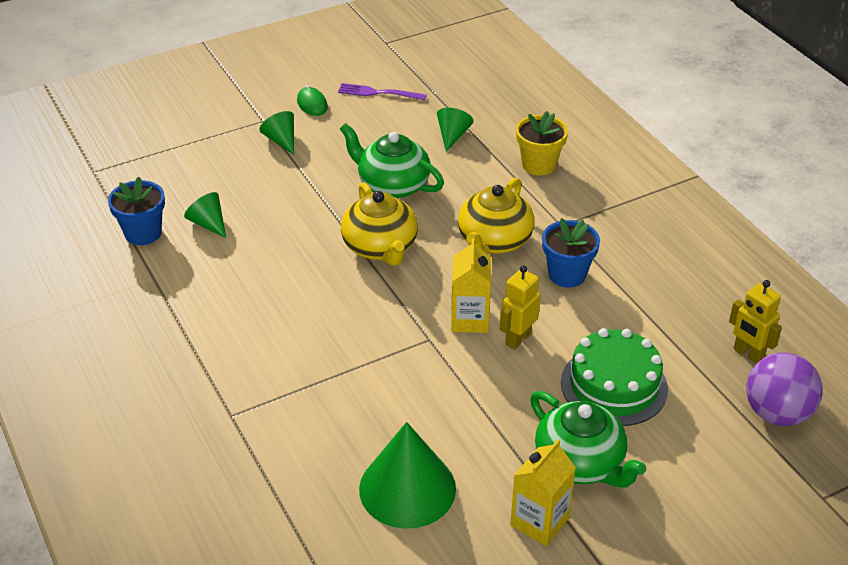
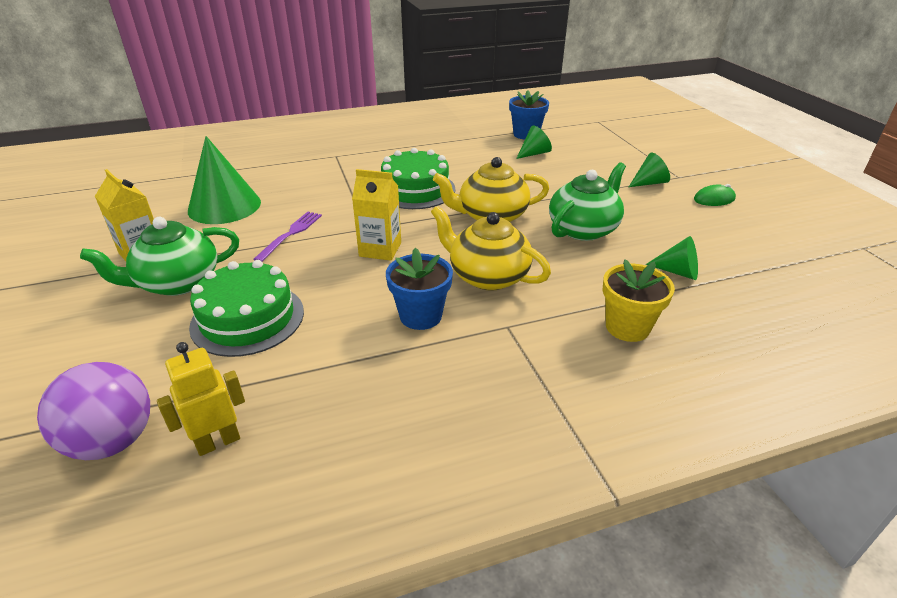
camera: 100 degrees right, 5 degrees down
(327, 315) = (415, 189): none -> green cake
(378, 93) = (749, 234): purple fork -> purple fork (290, 234)
(517, 339) = (342, 271): yellow robot -> none

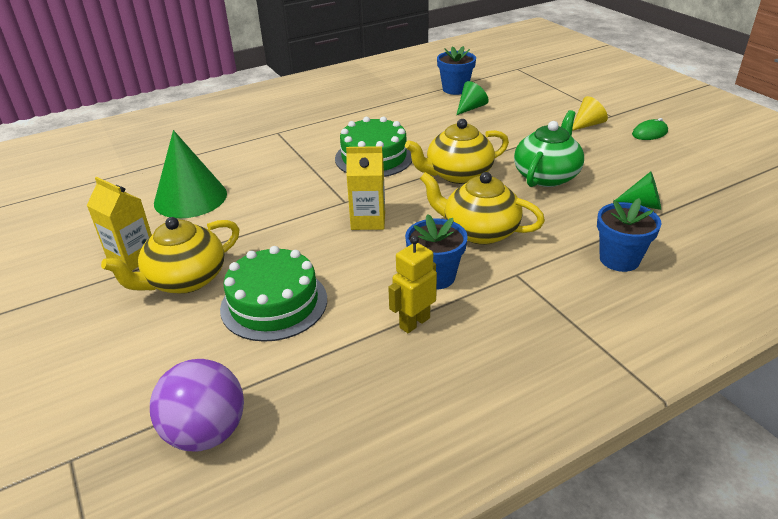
camera: 10 degrees left, 0 degrees up
(177, 282) = (185, 280): green teapot -> yellow teapot
(218, 442) = (306, 416): yellow robot -> yellow robot (414, 322)
(290, 234) = (273, 217): purple fork -> none
(627, 327) = (619, 259): yellow flower pot -> blue flower pot
(649, 183) = (587, 124): green cone -> yellow cone

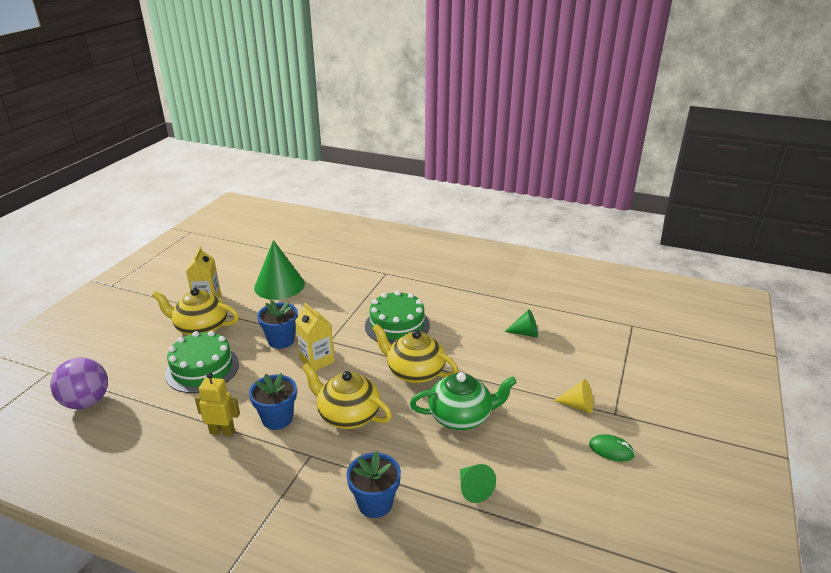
camera: 50 degrees right, 5 degrees down
(455, 89) = (546, 312): blue flower pot -> blue flower pot (281, 340)
(479, 231) = (348, 415): yellow teapot -> yellow teapot turned 45 degrees counterclockwise

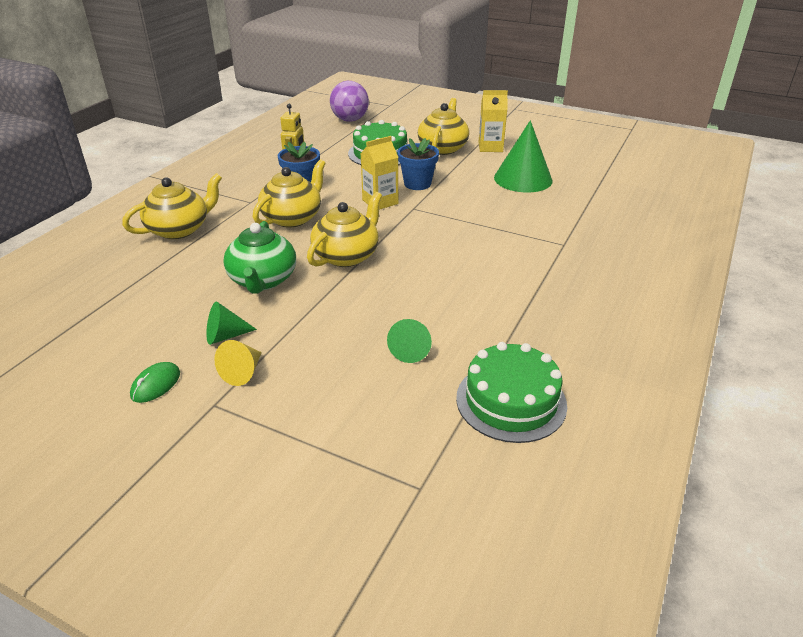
camera: 95 degrees right, 5 degrees up
(375, 503) = (179, 229): blue flower pot -> yellow teapot
(397, 325) = (439, 248): green cake -> green cake (511, 401)
(473, 489) = (162, 279): green cone -> green cone (225, 336)

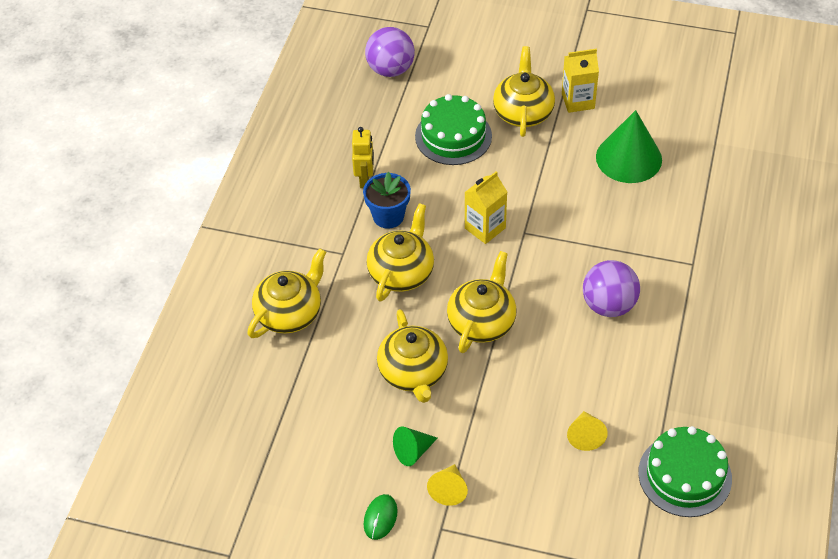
camera: 10 degrees left, 15 degrees up
(263, 280) = (413, 373): green teapot -> yellow teapot
(410, 350) = (585, 435): green cone -> yellow cone
(417, 184) = (515, 188): blue flower pot -> none
(473, 260) = (608, 305): none -> purple ball

